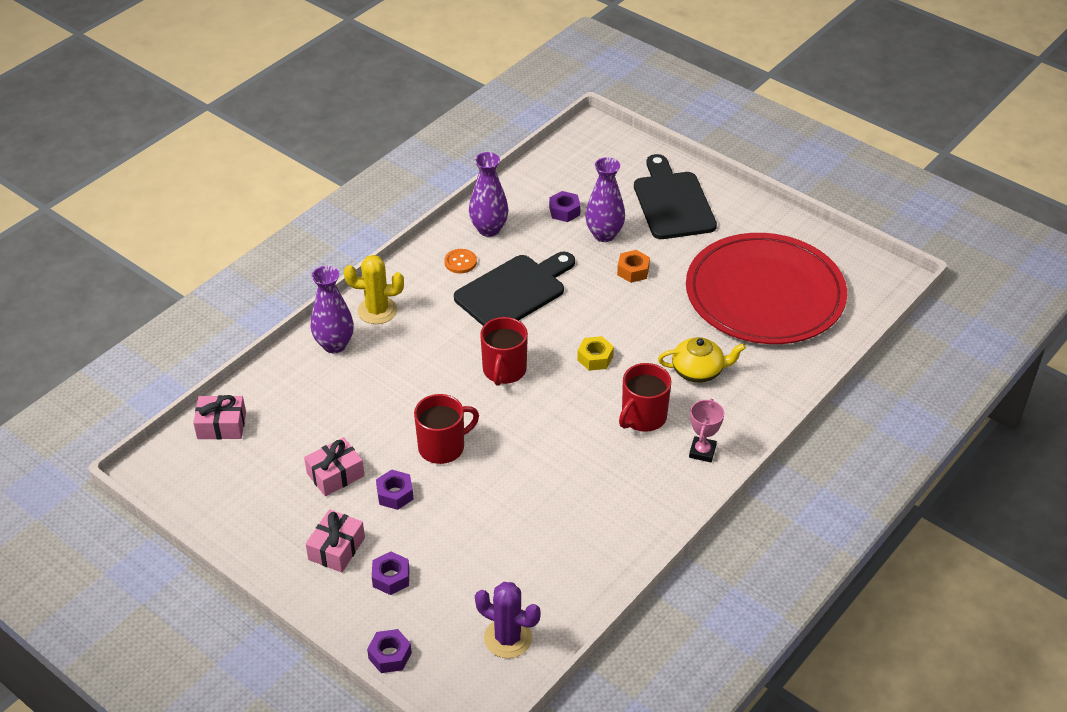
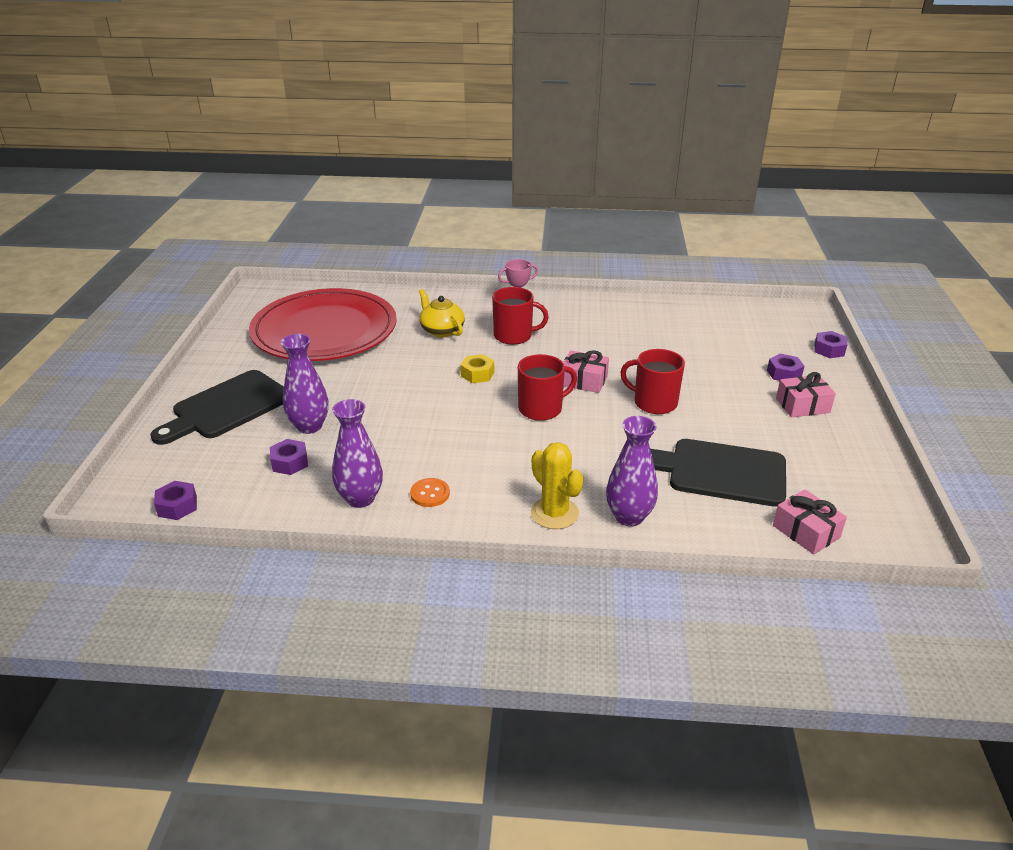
camera: 125 degrees left, 10 degrees down
(335, 474) = (751, 439): pink gift -> pink gift (583, 381)
(395, 494) = (724, 403): purple nut -> purple nut (177, 506)
(508, 638) = (750, 319): purple cactus -> none
(514, 291) = (439, 444): black cutting board -> black cutting board (720, 472)
(633, 271) = (350, 394): orange nut -> none

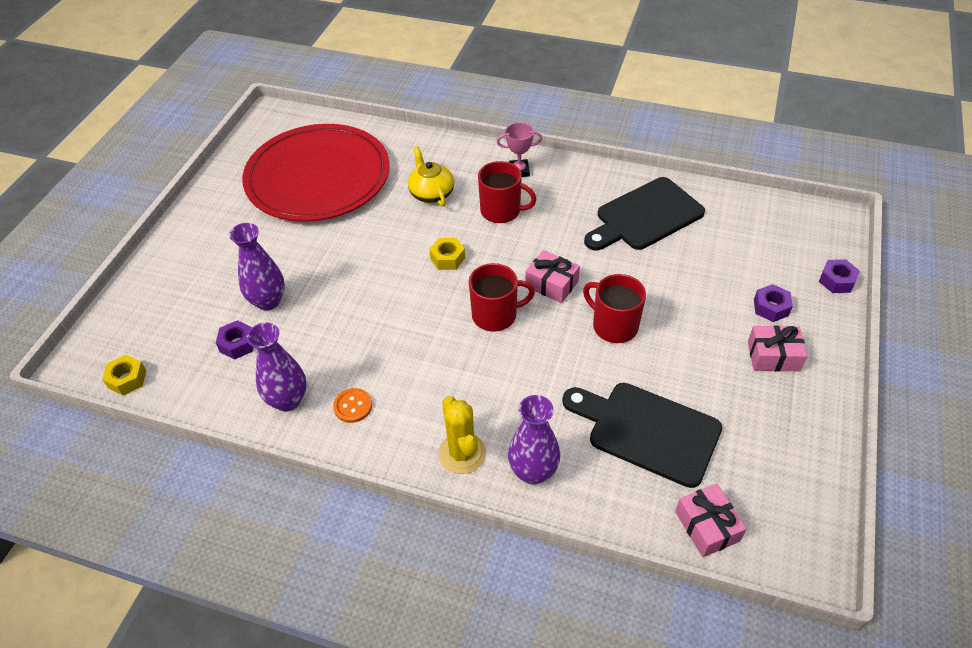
camera: 15 degrees right, 15 degrees up
(177, 506) = (127, 379): purple nut -> yellow nut
(227, 407) = (201, 265): black cutting board -> black cutting board (645, 216)

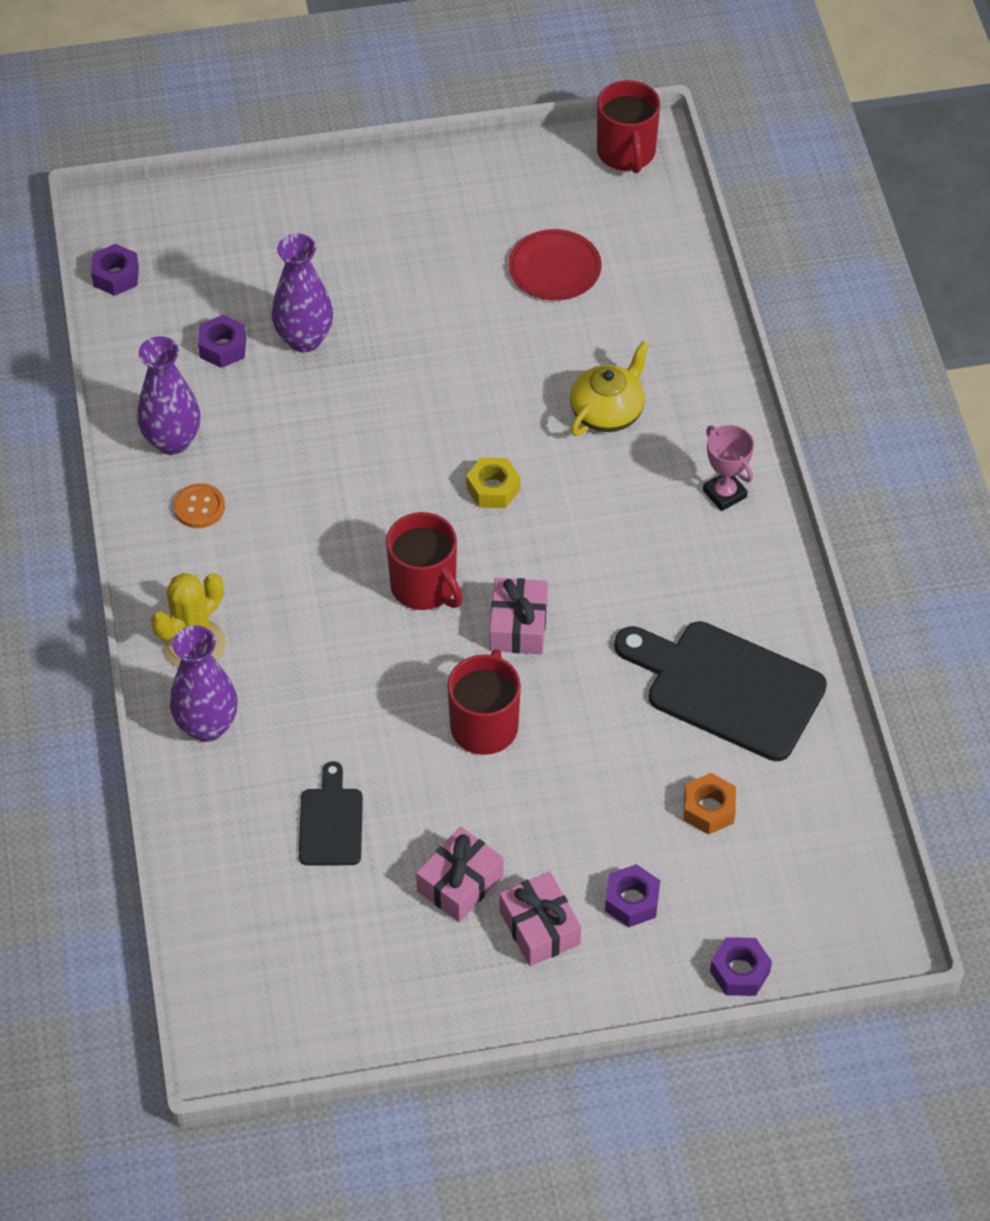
camera: 60 degrees right, 5 degrees up
(127, 379) = (116, 276): yellow nut -> purple nut
(318, 177) = (554, 268): red plate -> red plate, size x0.40
(502, 211) = (624, 509): red mug -> red mug (626, 153)
(647, 431) = (331, 822): black cutting board -> black cutting board, size x0.54
(707, 526) = (226, 928): pink gift -> pink gift (460, 883)
(722, 253) = (709, 809): none -> orange nut

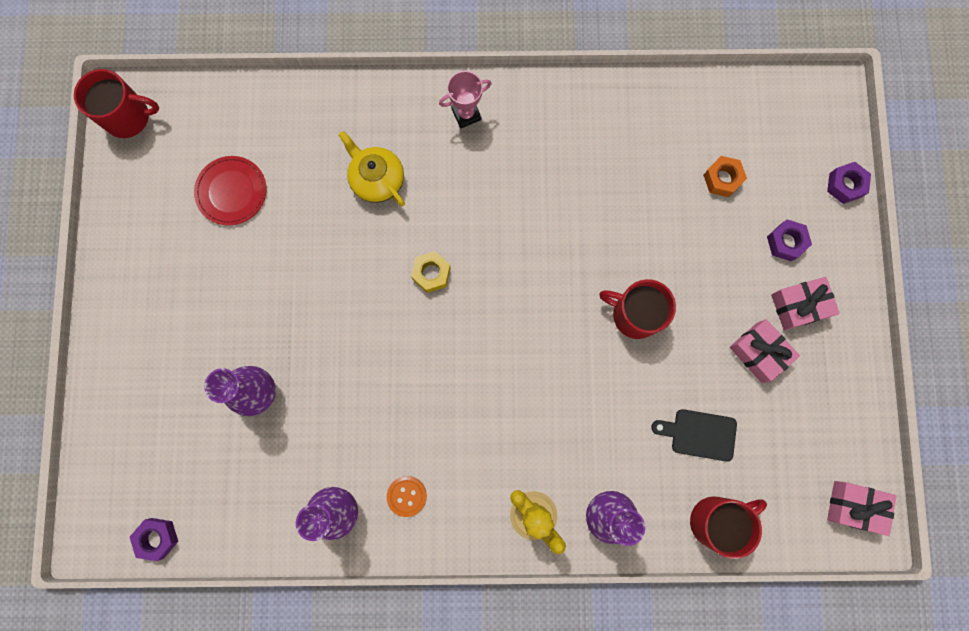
camera: 80 degrees left, 25 degrees up
(223, 347) = (253, 458): purple nut -> none
(425, 586) = (510, 337): red mug -> red mug (716, 520)
(518, 626) = (555, 277): pink gift -> pink gift (854, 506)
(727, 688) = (628, 147): black cutting board -> none

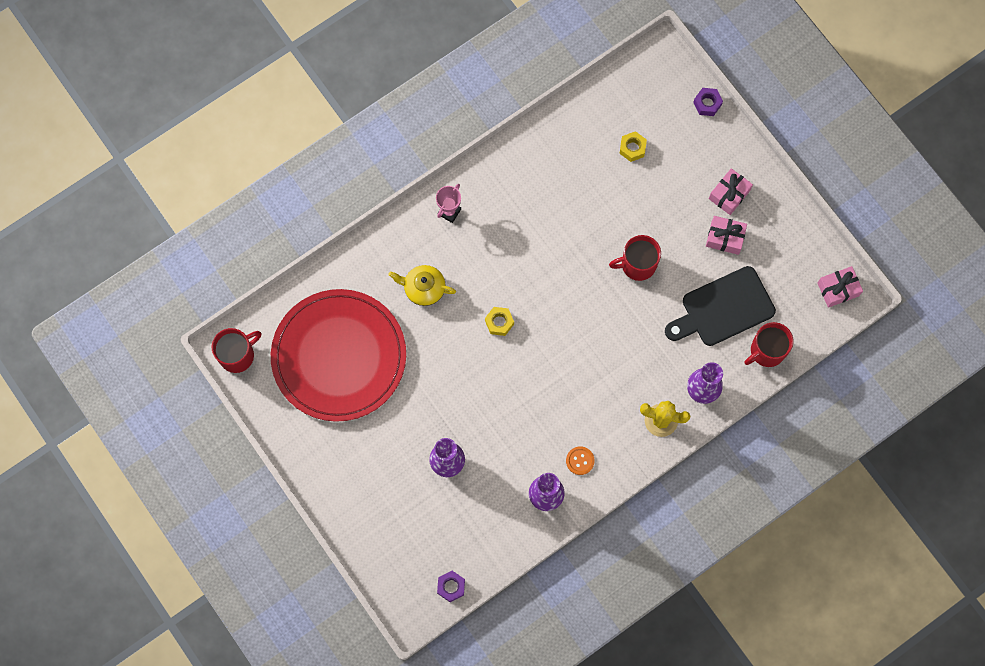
camera: 35 degrees left, 5 degrees down
(231, 191) = (339, 356): red plate -> red plate, size x2.49
(699, 434) = (723, 308): black cutting board -> black cutting board, size x1.87
(716, 520) = (766, 351): red mug -> red mug turned 150 degrees counterclockwise
(722, 179) = (632, 148): orange nut -> yellow nut
(786, 242) = (696, 161): purple nut -> none

